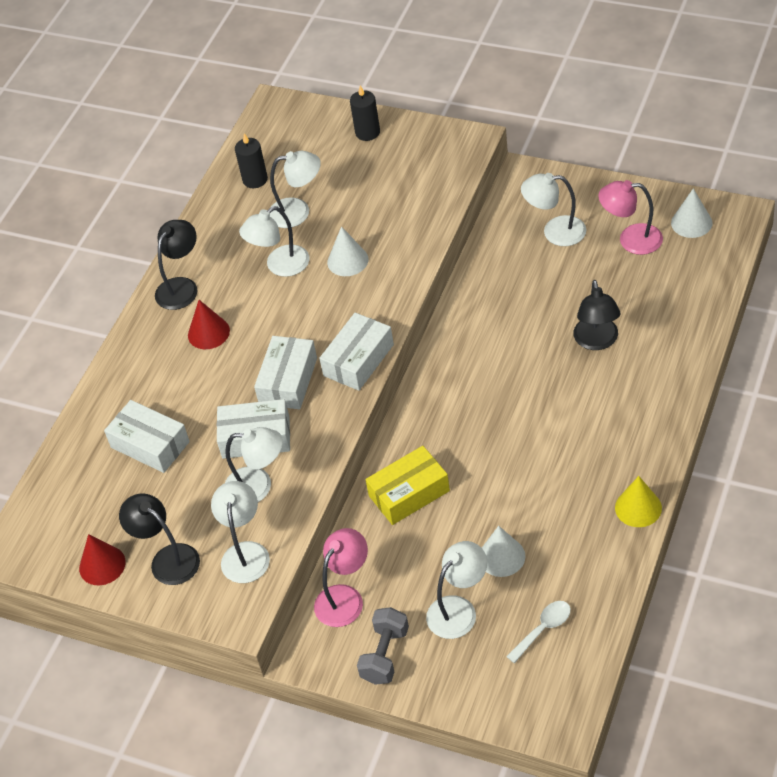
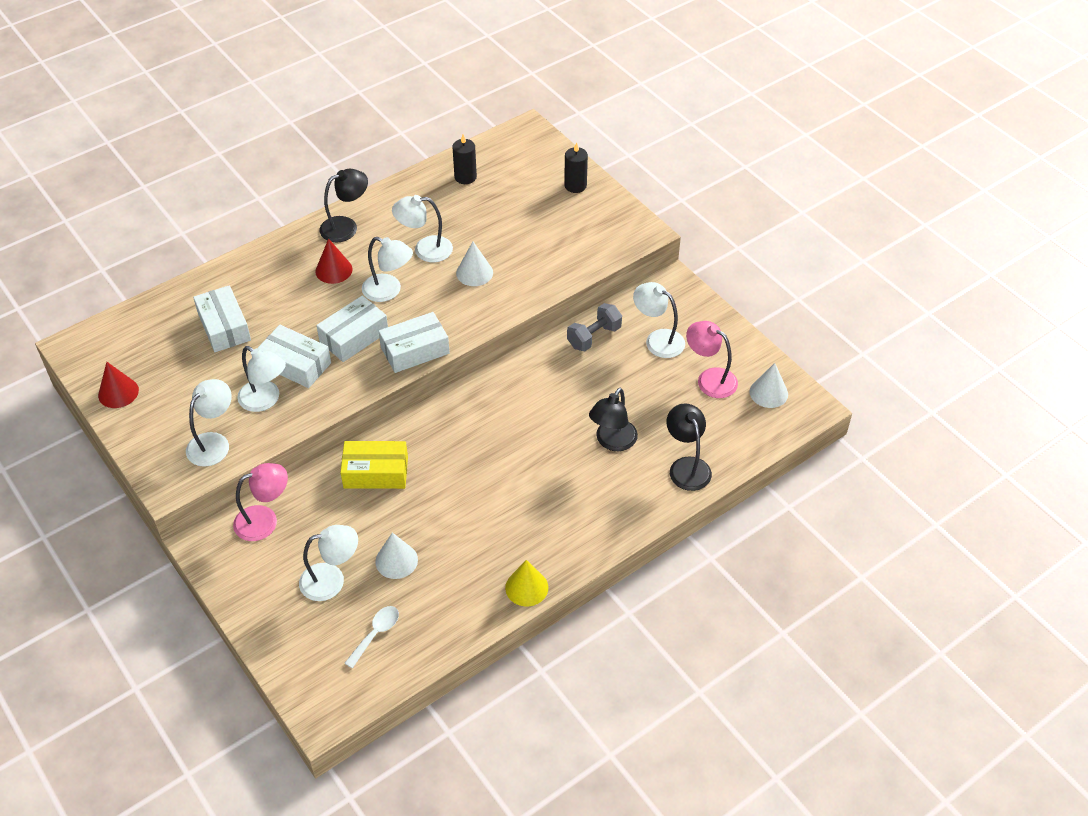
camera: 25 degrees right, 0 degrees up
(167, 559) = (162, 414): black lamp -> black lamp (686, 466)
(298, 211) = (473, 217): white lamp -> white lamp (389, 291)
(385, 655) = (253, 579): grey dumbbell -> grey dumbbell (594, 337)
(543, 629) = (376, 634): white spoon -> white spoon turned 45 degrees counterclockwise

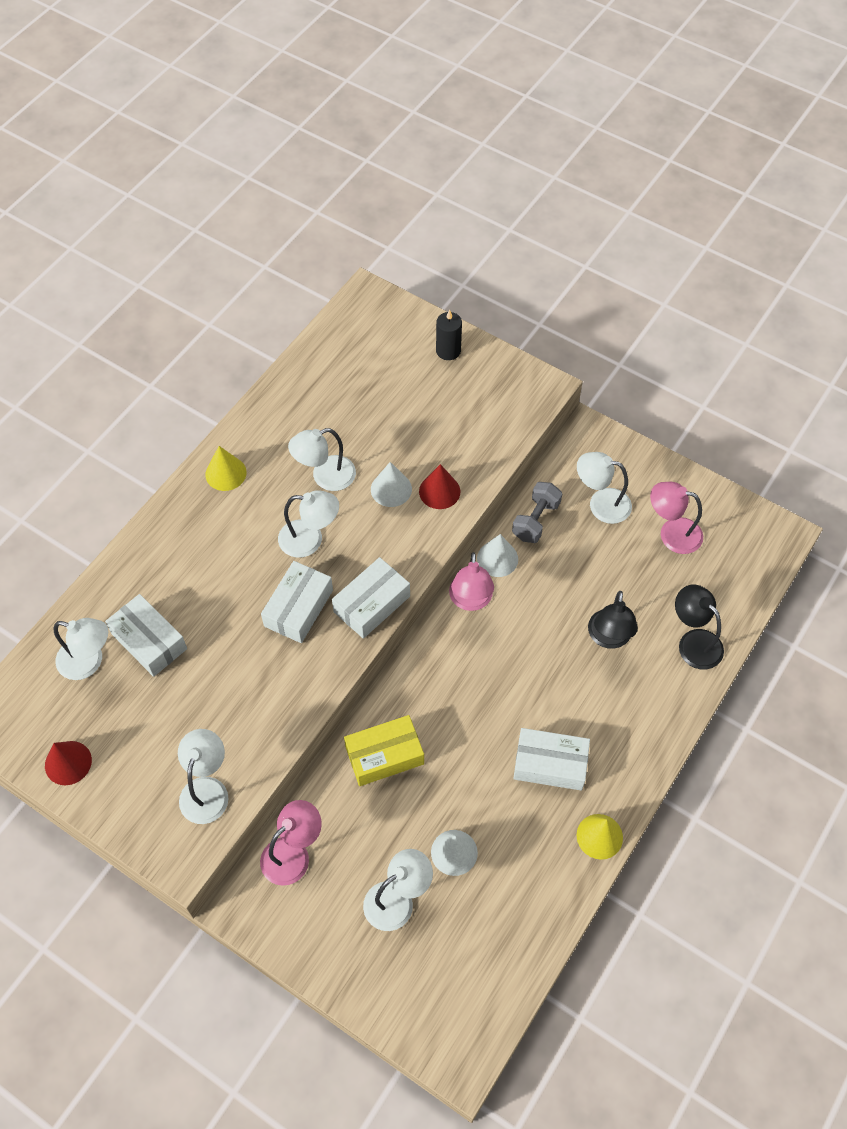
camera: 20 degrees left, 10 degrees up
(265, 400) = (239, 718): white lamp -> white lamp (89, 662)
(296, 364) = (251, 662): white box -> white box (550, 764)
(333, 270) = (237, 532): red cone -> red cone (439, 491)
(346, 226) = (225, 473): black lamp -> yellow cone
(376, 634) = (472, 946): white spoon -> none
(465, 177) = (327, 373): black candle -> none
(507, 380) = (470, 601): none -> pink lamp
(768, 393) = (735, 531): white cone -> white cone (497, 558)

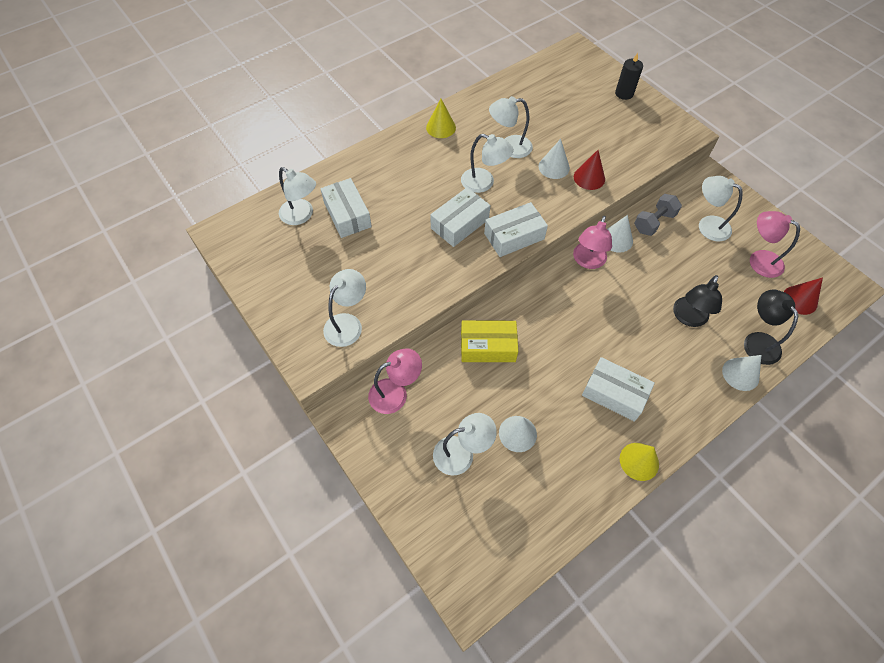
camera: 20 degrees right, 0 degrees up
(68, 763) = (260, 275): red cone -> red cone (799, 300)
(684, 690) = (740, 374): none -> white cone

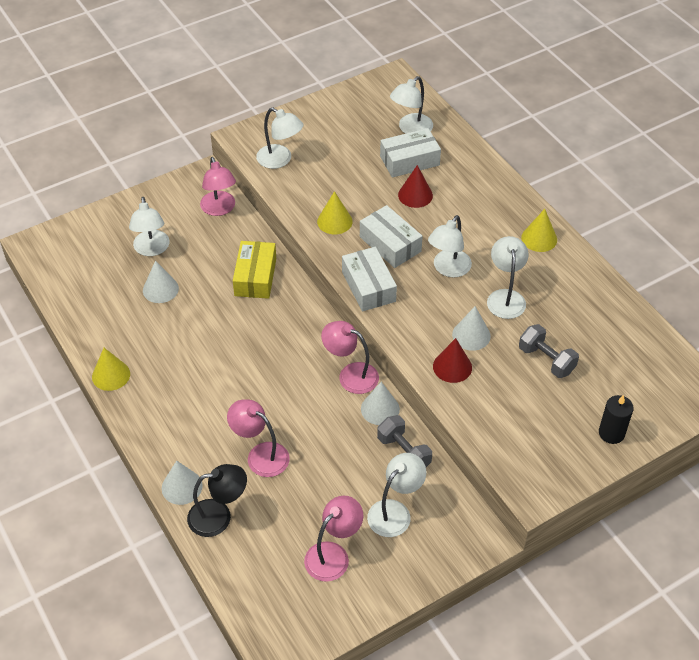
camera: 95 degrees right, 10 degrees down
(435, 268) = (334, 221): none -> yellow cone
(568, 124) = (546, 360): none -> grey dumbbell
(614, 393) = (183, 369): white box -> none
(688, 318) = (260, 455): black lamp -> pink lamp
(799, 300) = (267, 582): red cone -> red cone (415, 195)

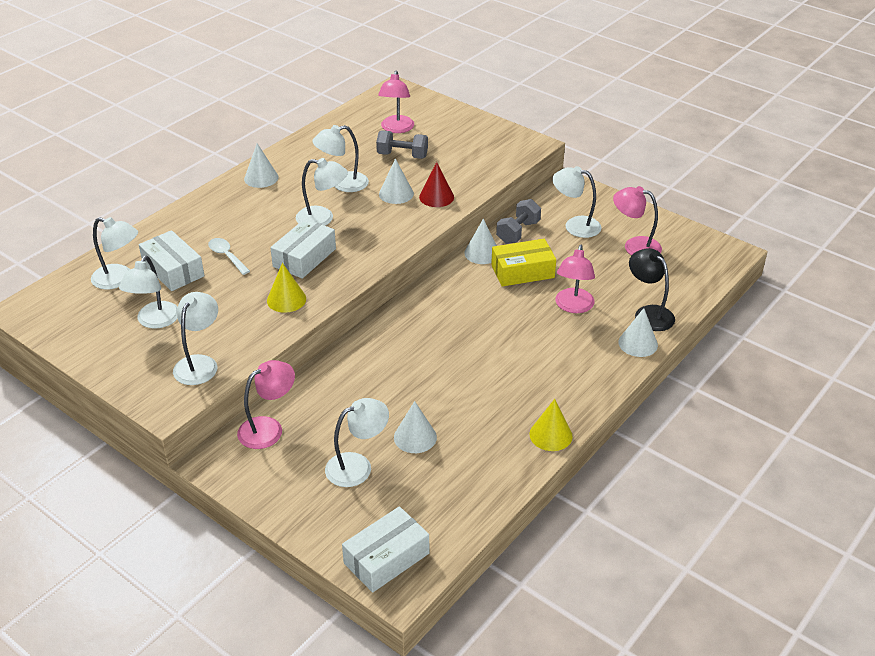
camera: 110 degrees left, 10 degrees down
(255, 277) = (363, 369): yellow box -> yellow box (522, 271)
(344, 143) = (155, 321): none -> white lamp
(350, 375) = (455, 277): pink lamp -> pink lamp (396, 129)
(368, 286) = (367, 259): white box -> white box (386, 558)
(415, 195) = (227, 256): red cone -> white spoon
(539, 238) = (261, 178): yellow cone -> white cone
(546, 360) = (402, 155): grey dumbbell -> grey dumbbell turned 75 degrees clockwise
(611, 433) = (456, 121): black candle -> none

